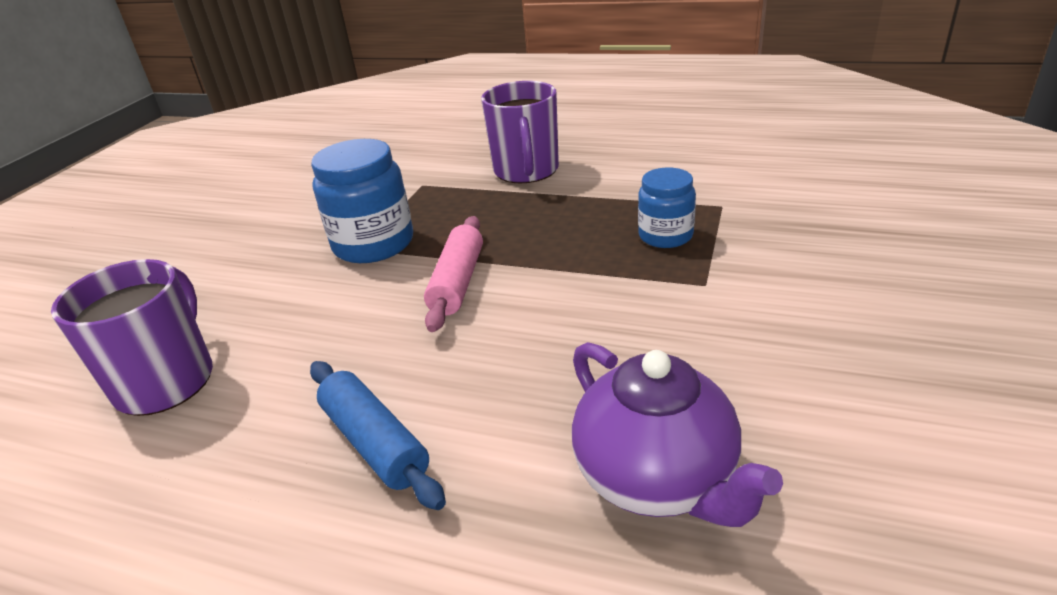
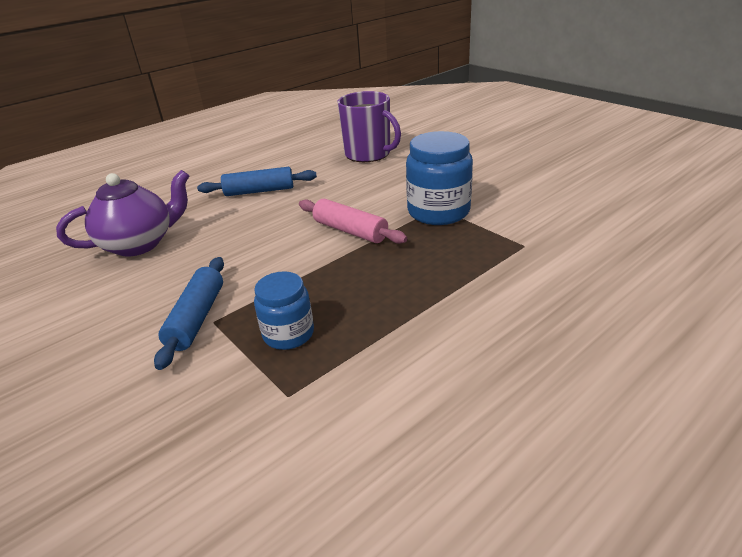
camera: 120 degrees right, 0 degrees up
(526, 171) = (499, 306): purple mug -> none
(657, 478) = (139, 244): purple teapot -> purple teapot turned 150 degrees clockwise
(715, 297) = (197, 318): none -> blue rolling pin

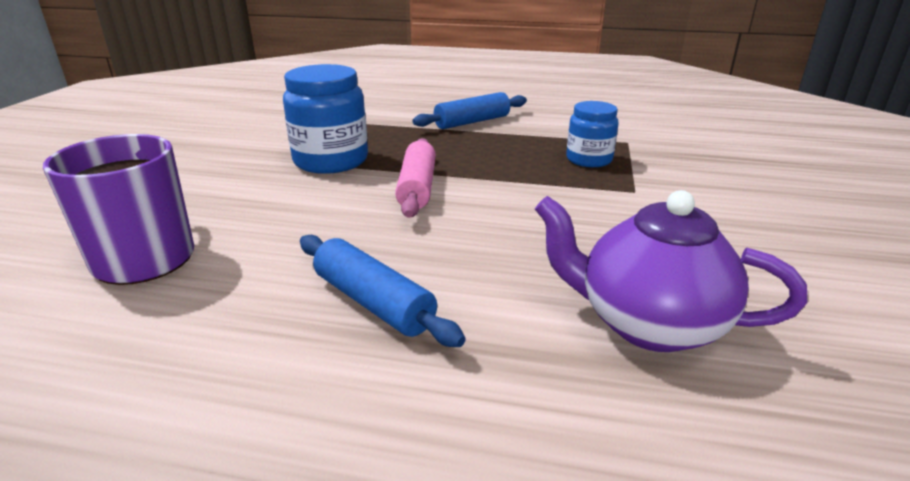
camera: 130 degrees left, 5 degrees down
(197, 318) = (646, 199): blue rolling pin -> blue rolling pin (472, 122)

